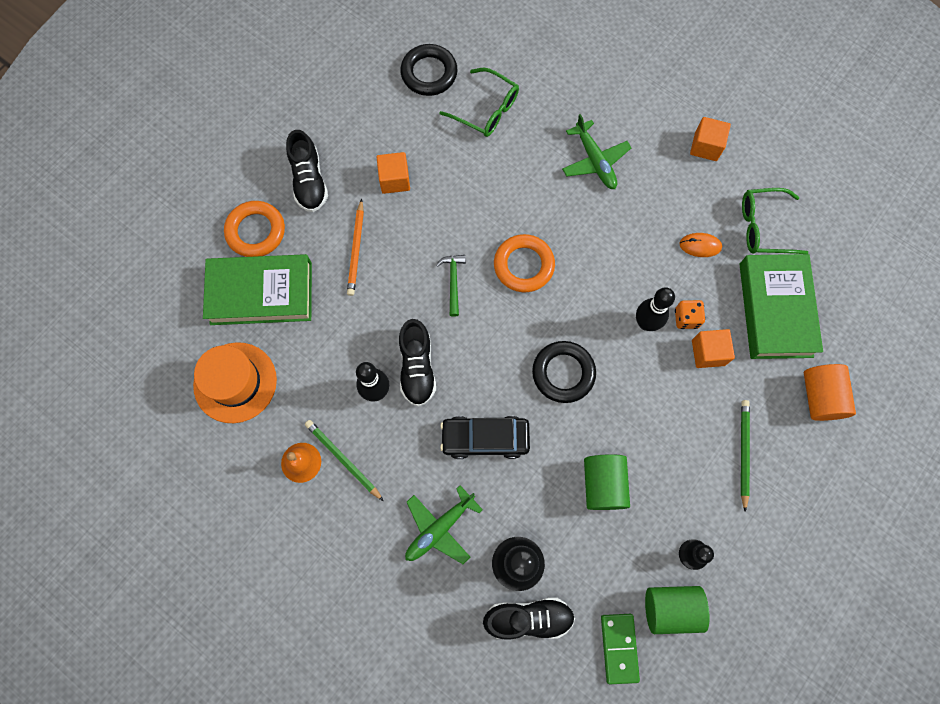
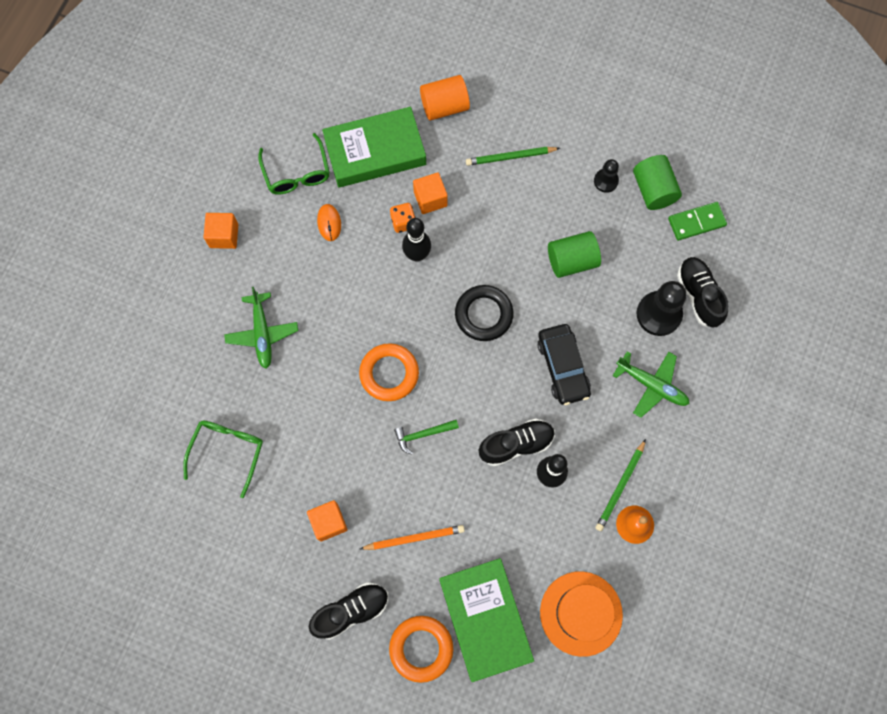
camera: 105 degrees left, 0 degrees up
(429, 73) = (196, 522): black ring -> none
(595, 161) = (262, 333): green plane -> green plane turned 120 degrees clockwise

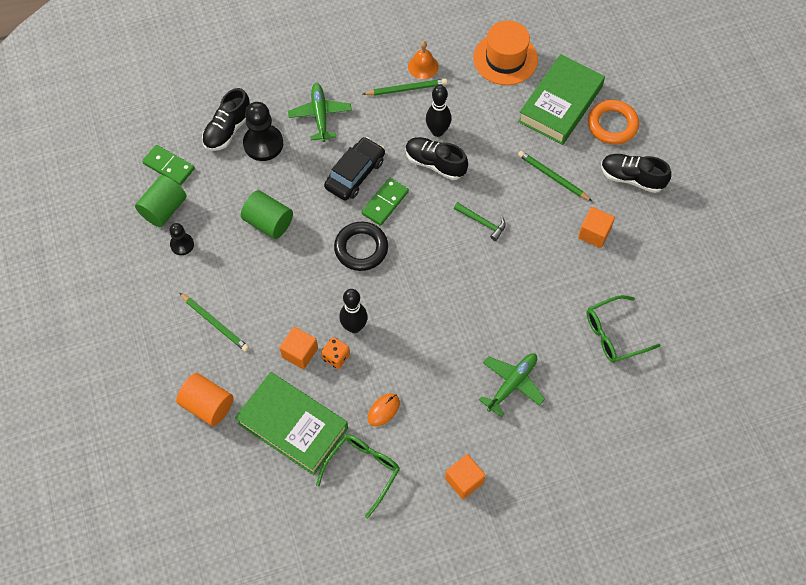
camera: 130 degrees left, 10 degrees down
(389, 373) = (460, 275): orange ring -> none
(414, 538) = (553, 177): orange pencil -> green pencil
(512, 369) = (385, 203): none -> green domino

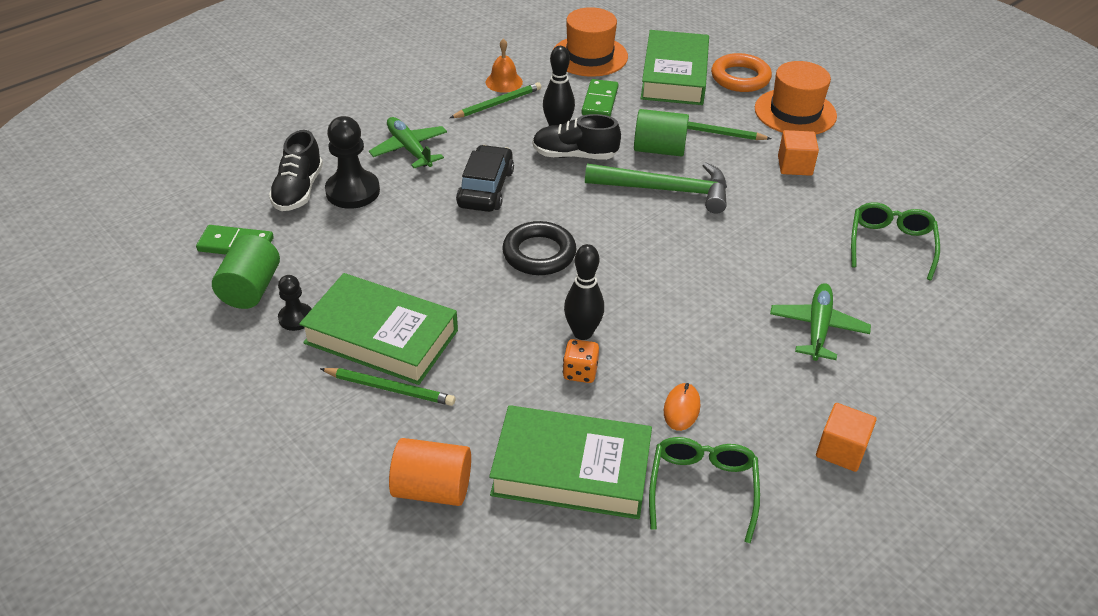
camera: 25 degrees left, 20 degrees down
(227, 280) = (381, 336): none -> green book
(268, 222) = (403, 262): green cylinder -> green cylinder (659, 149)
(300, 353) = (528, 383): orange cube -> none
(385, 203) = (539, 204): green domino -> green domino (599, 101)
(482, 222) = (666, 190): green hammer -> green hammer, size x1.99
(614, 334) = (890, 245): green glasses -> green glasses turned 150 degrees clockwise
(632, 178) = (795, 112): black shoe -> orange hat

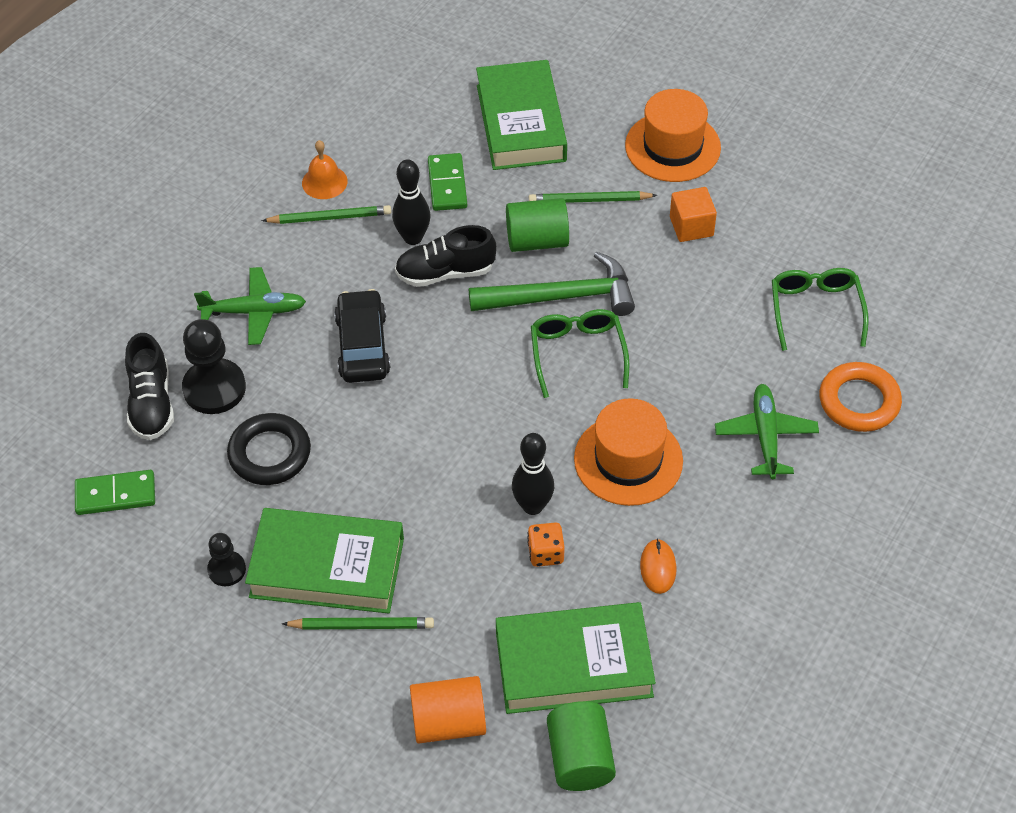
camera: 15 degrees left, 10 degrees up
(251, 289) = (160, 547): green cylinder -> green cylinder (580, 758)
(409, 149) = (254, 312): green plane -> green plane turned 135 degrees clockwise
(497, 104) = (329, 218): green pencil -> green pencil turned 45 degrees clockwise
(539, 253) = (453, 418): black ring -> black ring (270, 453)
(589, 56) = (412, 115): orange hat -> orange hat (628, 460)
(702, 488) = (702, 648): green glasses -> green glasses (577, 353)
(740, 78) = (597, 108): orange ring -> orange ring (859, 401)
(841, 450) = (819, 571): orange cube -> none

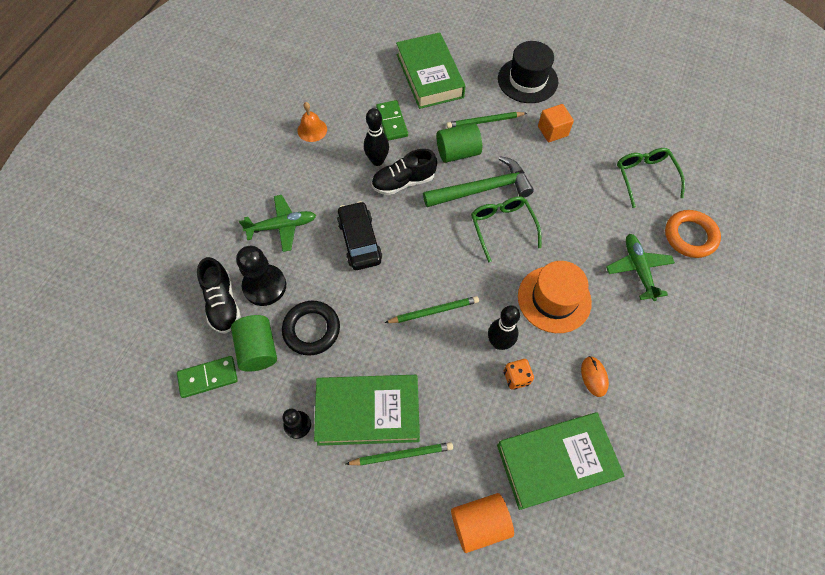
camera: 10 degrees left, 10 degrees up
(329, 218) = (320, 154): green pencil -> green pencil (433, 311)
(580, 758) = (578, 538): green cylinder -> green cylinder (258, 349)
(672, 147) = (527, 80): orange hat -> black hat

